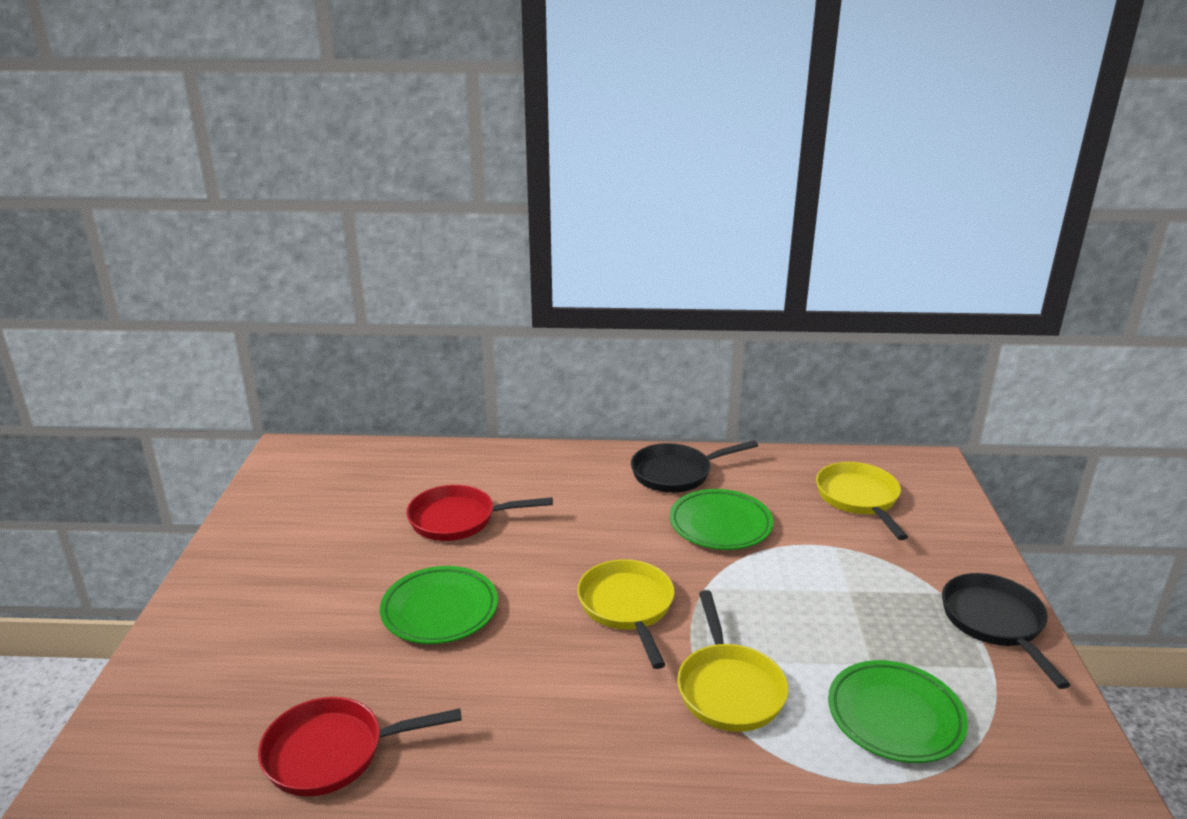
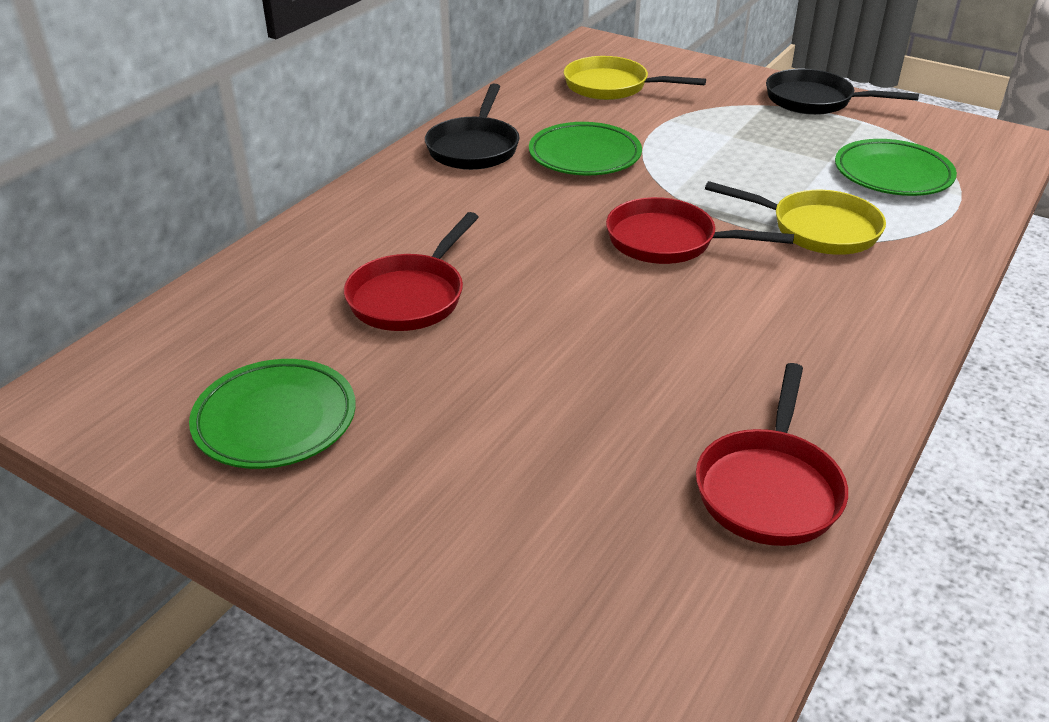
camera: 60 degrees left, 10 degrees up
(440, 610) = (576, 354): green plate -> green plate (275, 420)
(627, 607) = (668, 241): yellow pan -> red pan

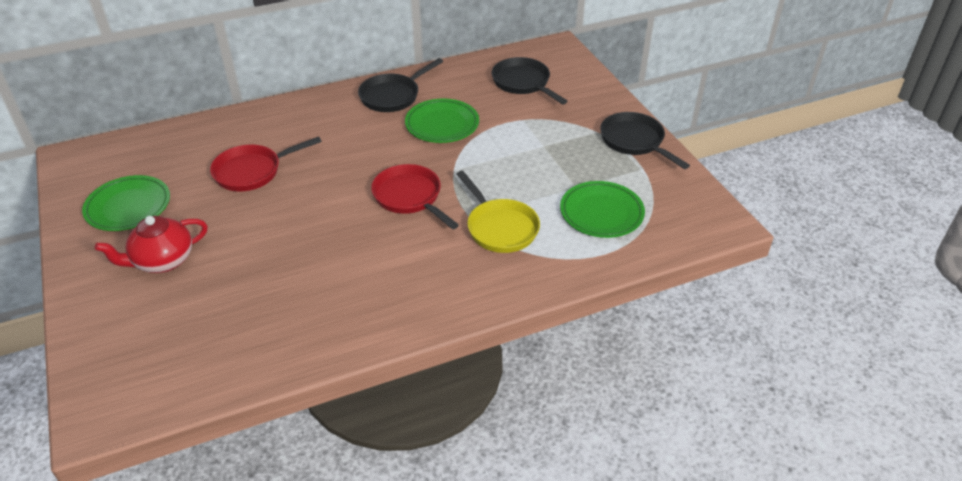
camera: 35 degrees right, 5 degrees up
(445, 462) = (162, 261): none -> red teapot
(611, 86) = (523, 83): yellow pan -> black pan
(769, 488) = (267, 348): red pan -> none

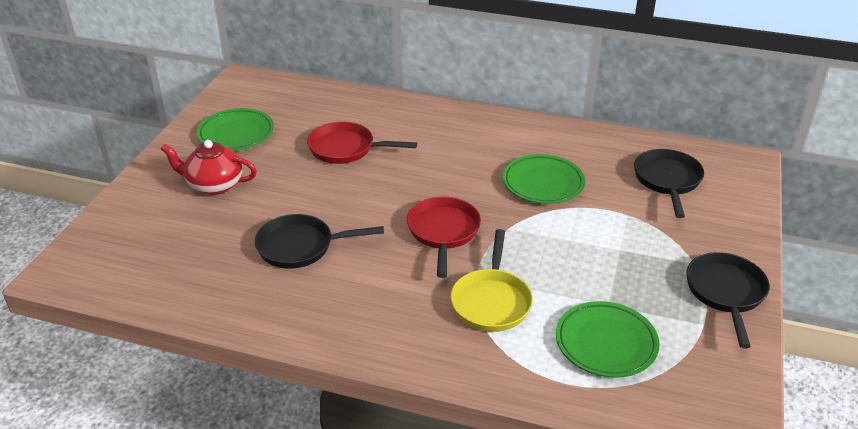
camera: 40 degrees right, 5 degrees down
(392, 96) = (527, 138): black pan -> black pan (300, 247)

